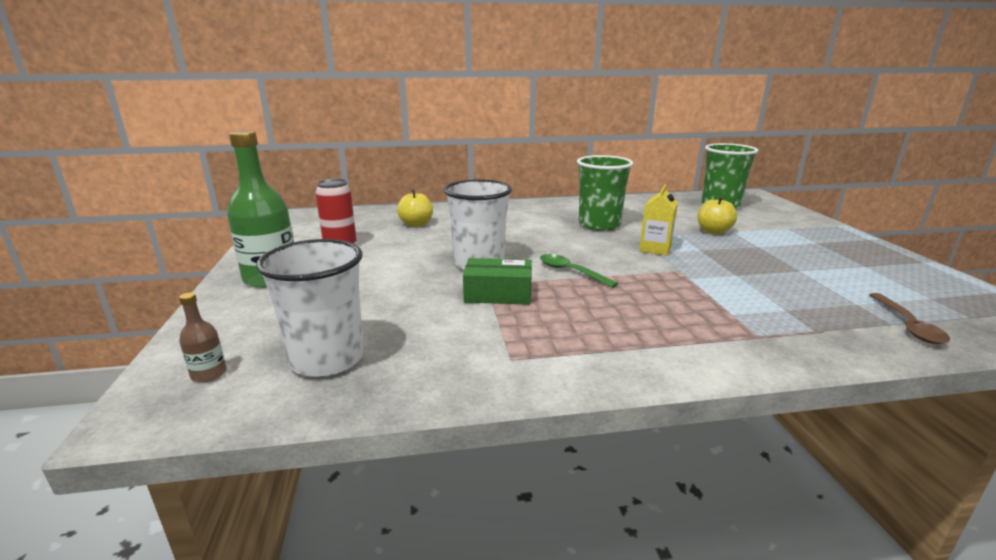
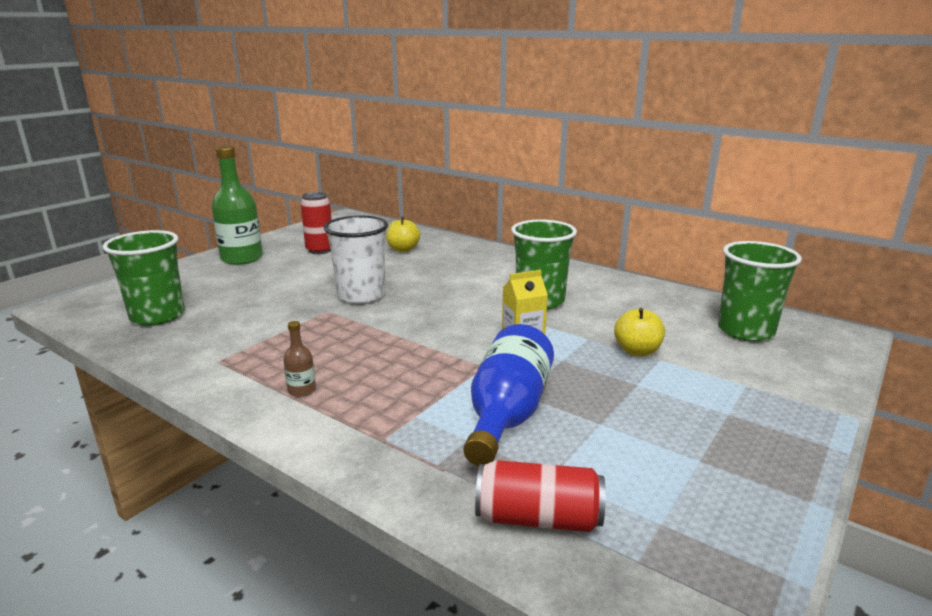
camera: 45 degrees right, 0 degrees up
(209, 374) = (112, 299): brown bottle -> brown bottle (302, 390)
(327, 359) = (157, 316): white cup -> green cup
(498, 294) = (315, 321): green box -> none
(571, 272) = (401, 328): green spoon -> none
(760, 288) = (507, 414): none -> blue bottle
(907, 325) = (538, 518): brown spoon -> red can

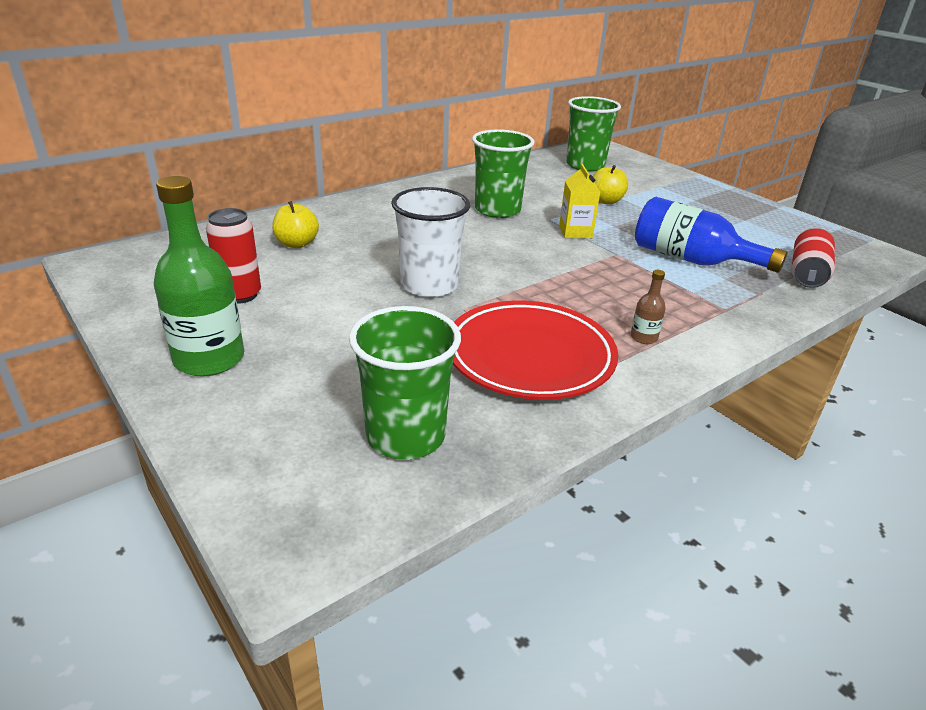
camera: 75 degrees left, 10 degrees up
(258, 342) = (529, 356): none -> red plate

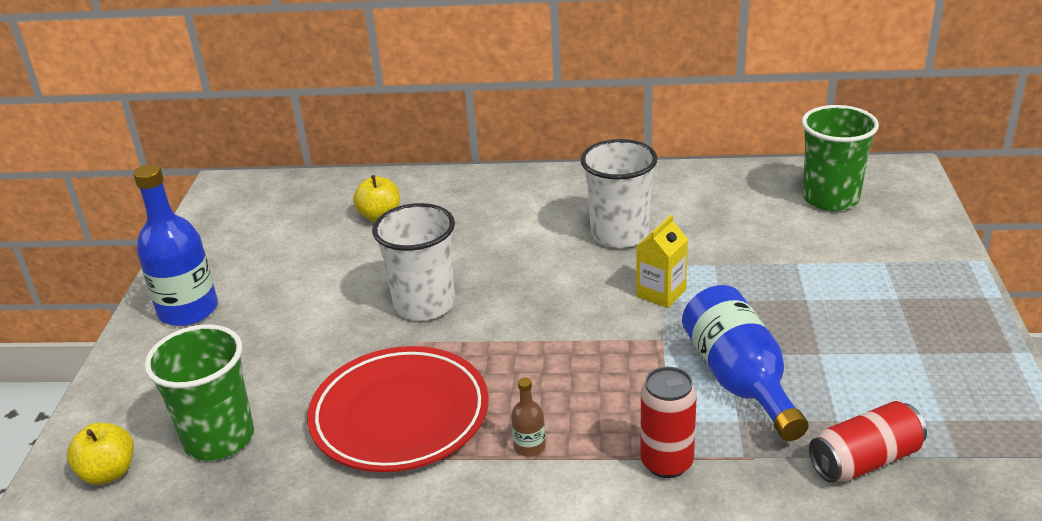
camera: 45 degrees right, 0 degrees up
(209, 359) = (188, 310): green bottle -> blue bottle
(240, 295) = (275, 257): red can -> red can (667, 463)
(497, 210) = (619, 234): green cup -> white cup
(606, 201) = (769, 261): yellow apple -> yellow apple (109, 473)

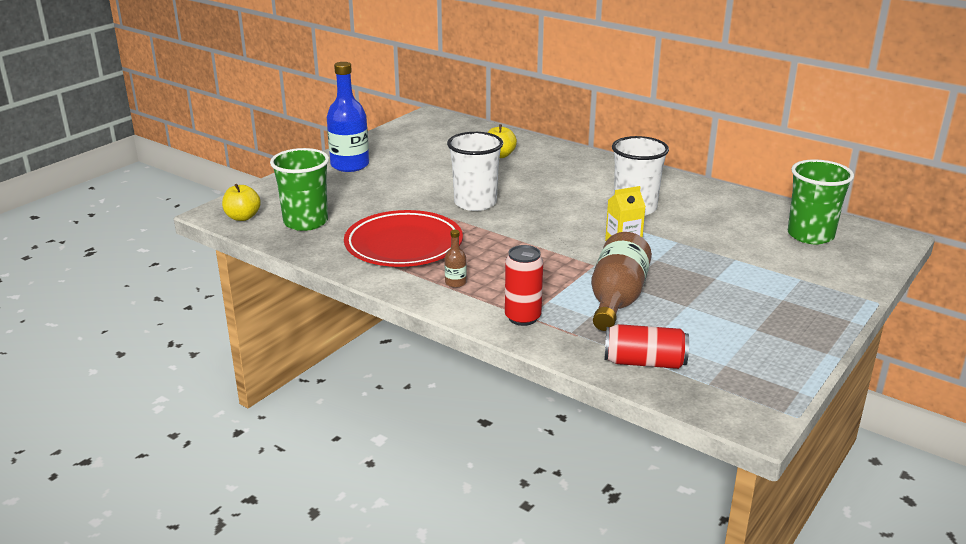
camera: 30 degrees right, 5 degrees down
(739, 380) = (616, 299): blue bottle -> brown bottle

